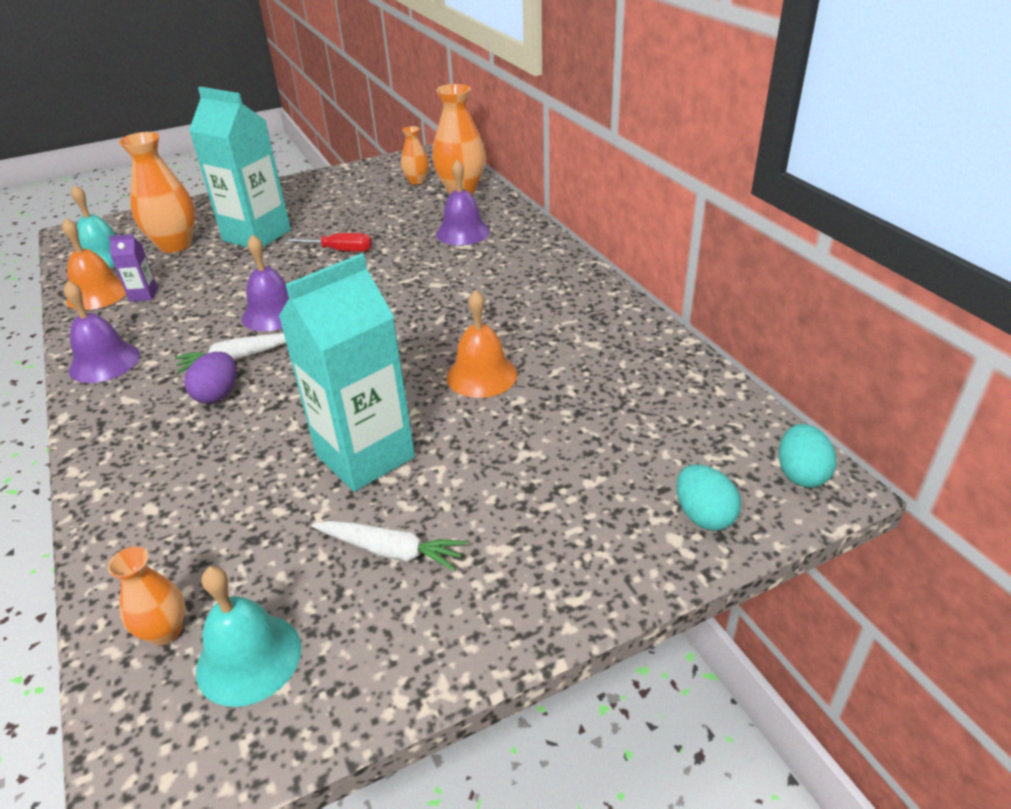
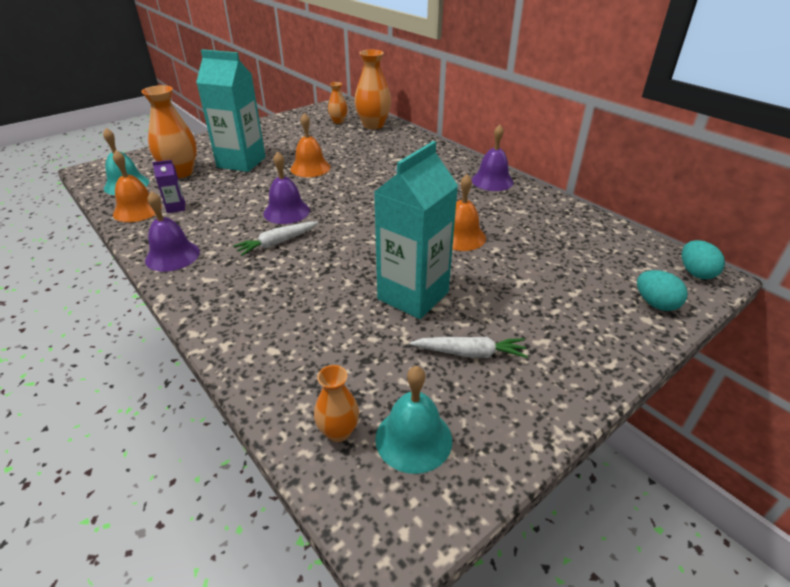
camera: 15 degrees left, 0 degrees up
(217, 394) = (277, 268): purple egg -> none
(339, 250) = (310, 168): red screwdriver -> orange bell
(463, 232) = (391, 151): purple bell -> purple bell (492, 181)

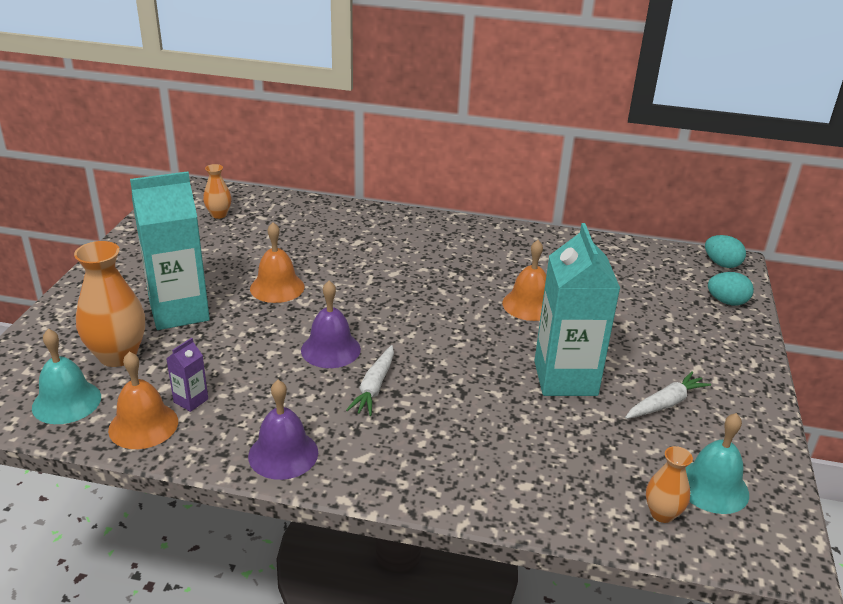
camera: 40 degrees left, 5 degrees down
(373, 125) = (269, 207): orange vase -> none
(492, 181) = (481, 234): purple bell -> none

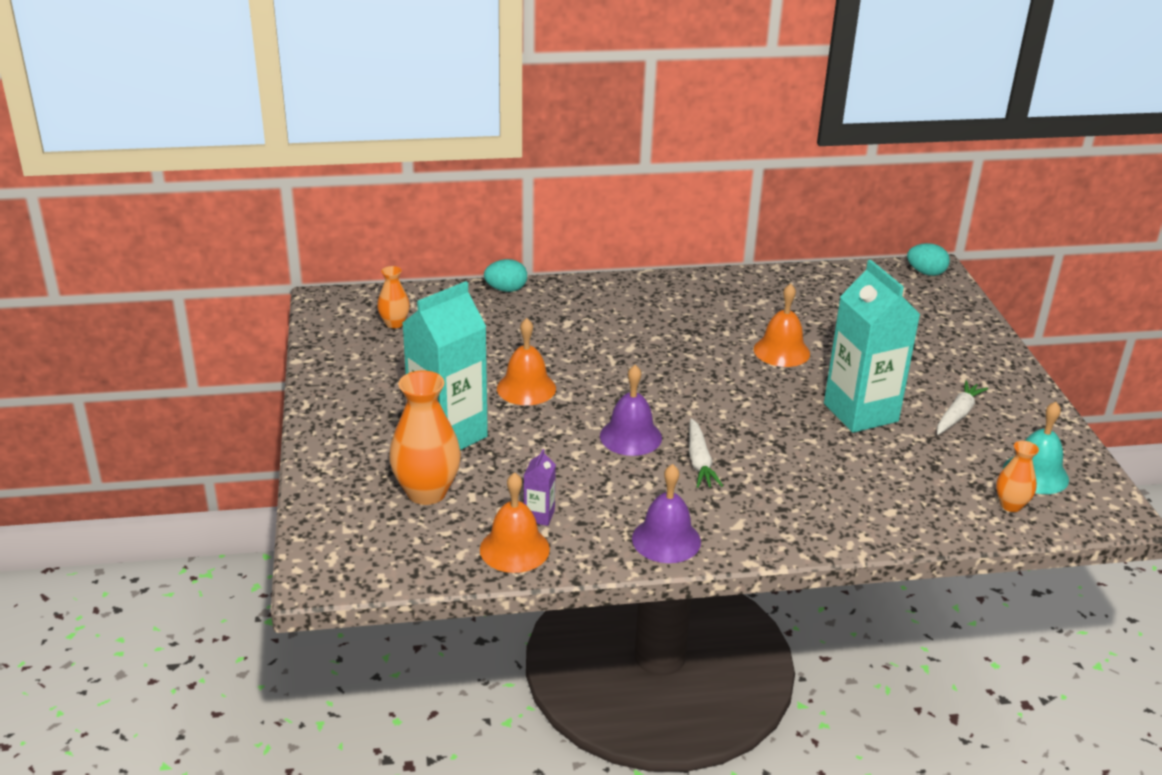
camera: 20 degrees left, 0 degrees up
(66, 402) = (418, 547): turquoise bell -> none
(726, 302) = (952, 309): turquoise egg -> turquoise egg (506, 289)

